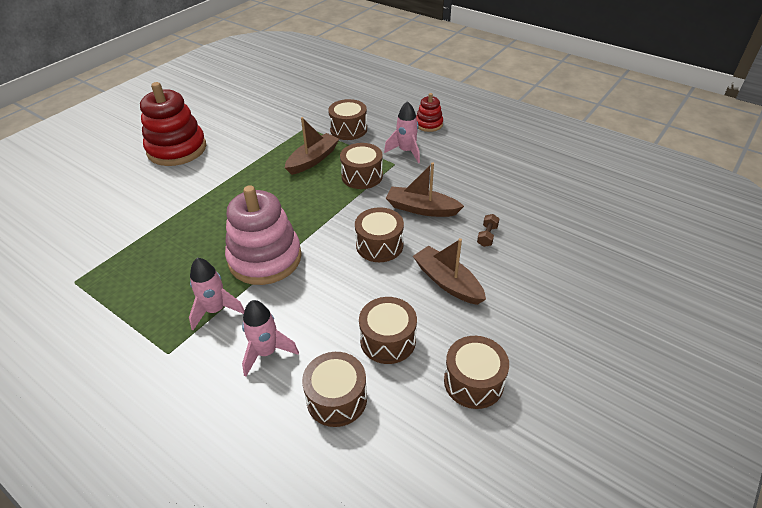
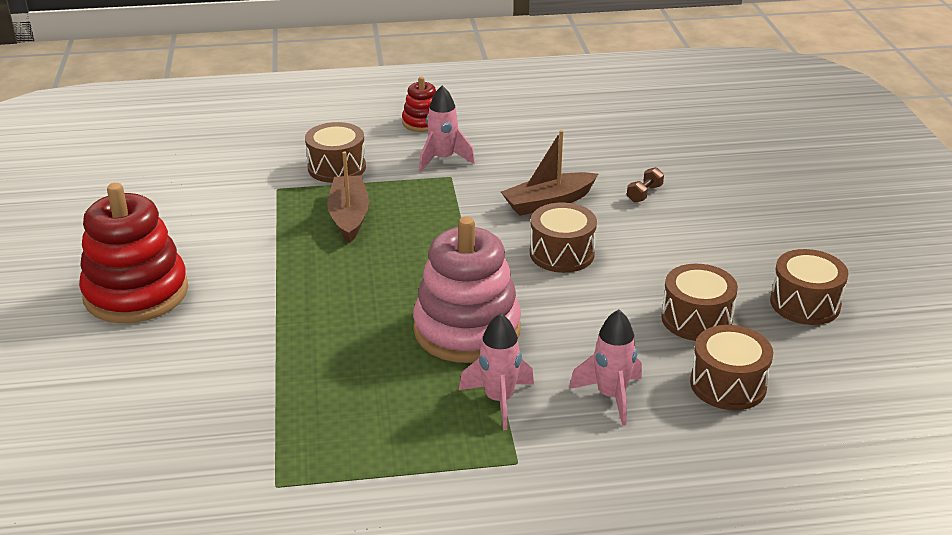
camera: 45 degrees left, 10 degrees down
(362, 176) = (435, 204): brown drum -> none
(447, 282) = (671, 248): brown boat -> none
(487, 236) = (644, 194): brown dumbbell -> brown dumbbell turned 60 degrees clockwise

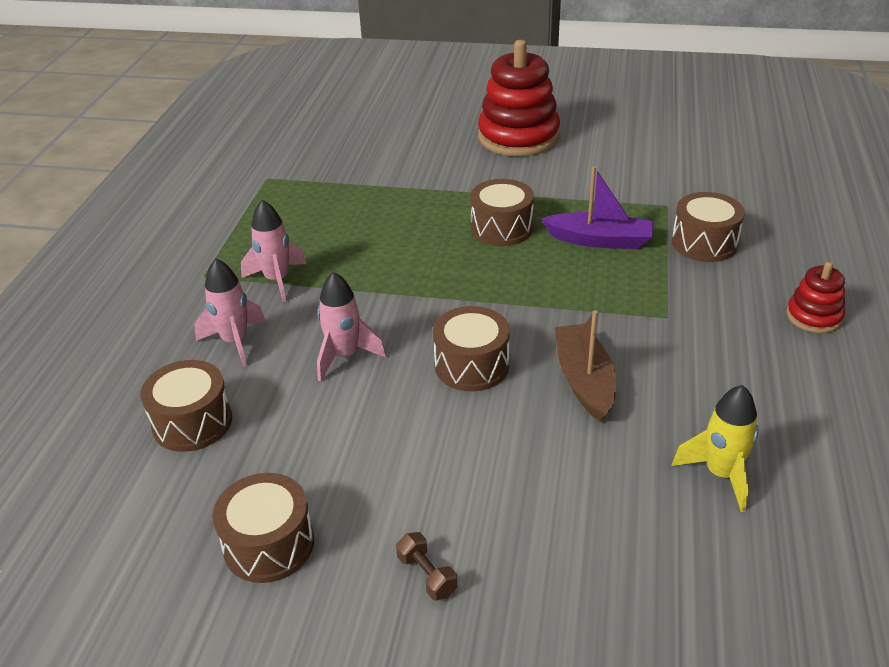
camera: 110 degrees right, 5 degrees up
(349, 216) = (599, 240): brown boat -> purple boat
(443, 159) = (710, 317): pink rocket -> pink rocket (344, 356)
(467, 330) = (379, 280): pink stacking toy -> none
(607, 147) = (721, 474): none -> yellow rocket
(644, 194) = (579, 475): brown dumbbell -> brown dumbbell (427, 575)
(696, 319) = (301, 434): brown drum -> brown drum (501, 228)

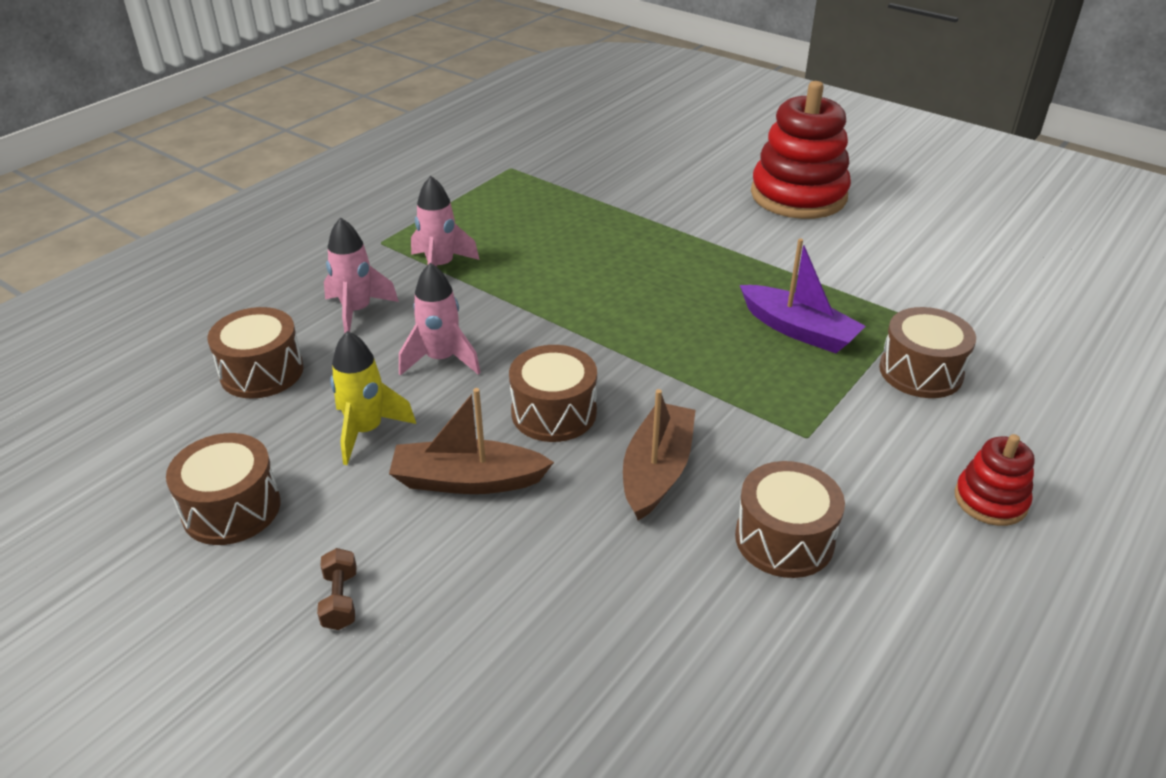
camera: 25 degrees right, 0 degrees up
(449, 443) = (467, 480): none -> brown boat
(501, 228) = (701, 284): brown drum -> brown drum (784, 539)
(721, 474) = (724, 631): yellow rocket -> yellow rocket (366, 431)

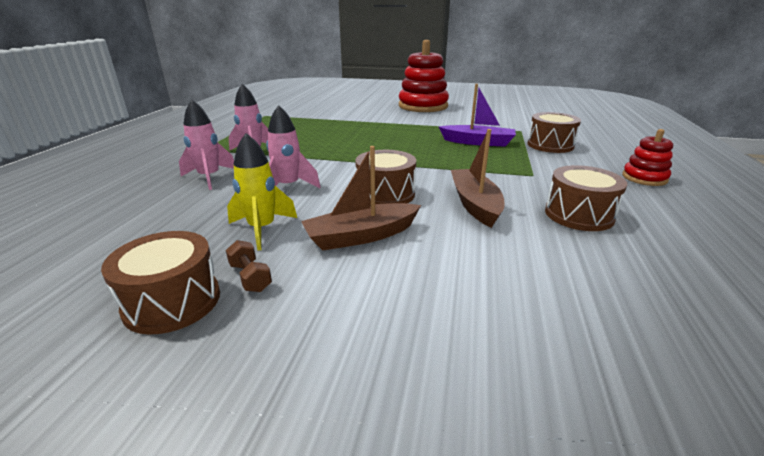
camera: 25 degrees left, 10 degrees down
(262, 372) = (151, 217): brown drum -> none
(340, 600) = (323, 334): brown dumbbell -> brown dumbbell (250, 277)

